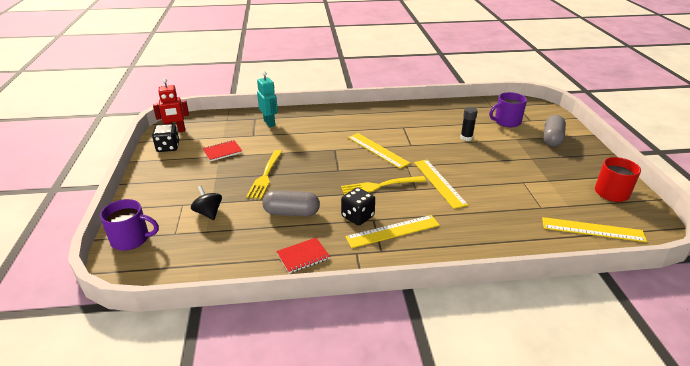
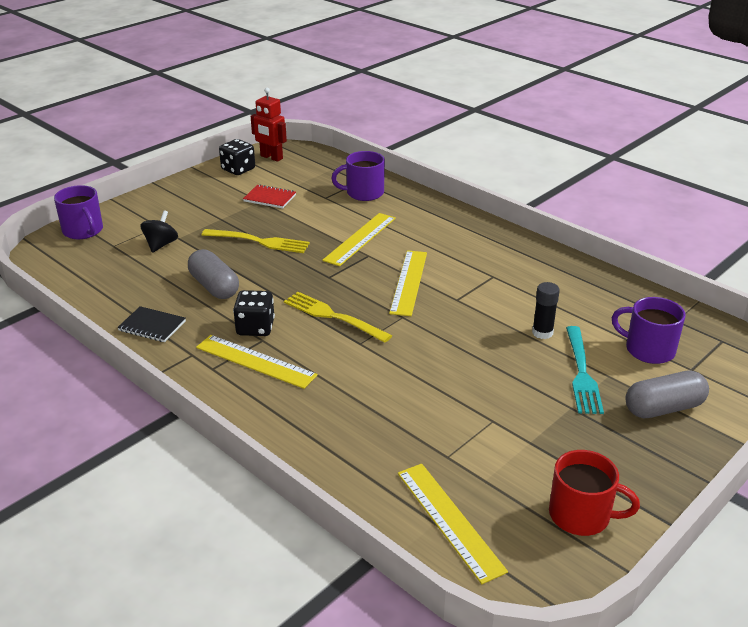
camera: 50 degrees right, 0 degrees up
(265, 176) = (259, 241): yellow fork -> yellow fork turned 135 degrees counterclockwise
(269, 123) = (364, 193): turquoise robot -> purple mug
(303, 256) = (152, 326): red notebook -> black notebook
(439, 182) = (397, 354): yellow ruler -> yellow ruler (360, 239)
(508, 143) = (582, 373): none -> turquoise fork

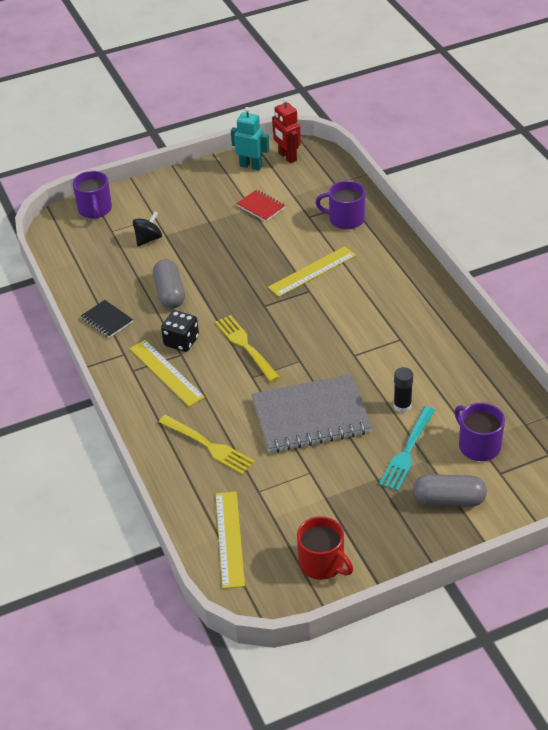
camera: 25 degrees right, 10 degrees up
(238, 169) = (251, 166): black dice -> turquoise robot
(259, 241) = (227, 254): yellow fork -> yellow fork (208, 446)
(408, 282) = (325, 327): yellow ruler -> none
(453, 365) = (311, 416): none -> grey notebook

